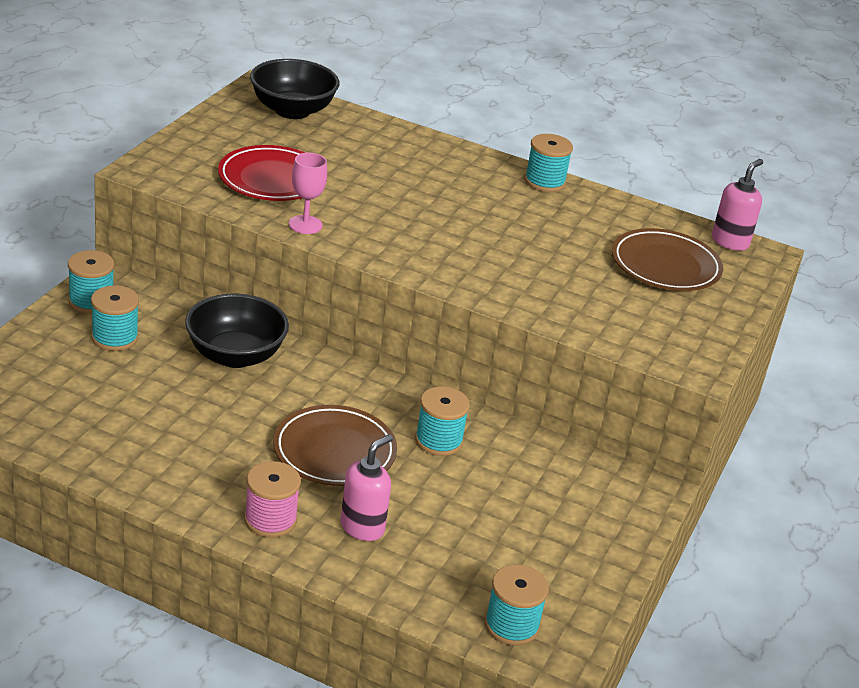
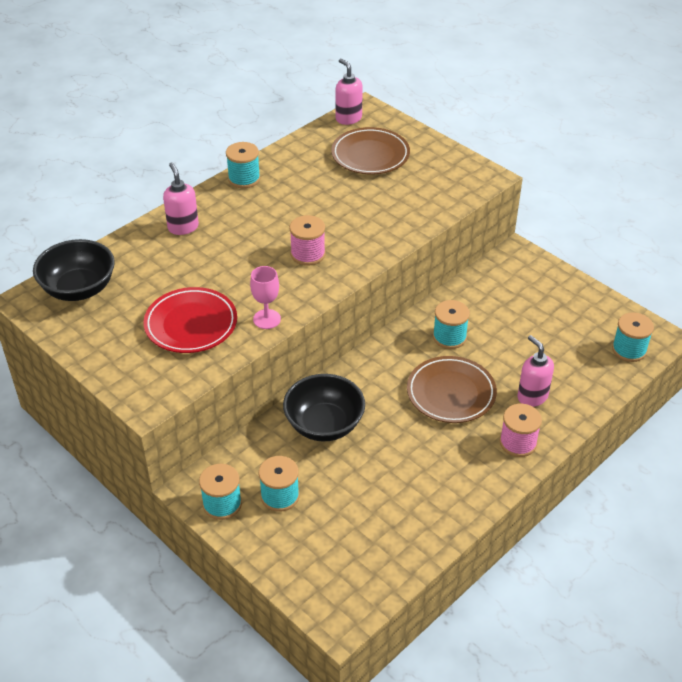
camera: 65 degrees left, 10 degrees up
(429, 154) = (183, 227): none -> pink soap dispenser
(435, 239) = (308, 254): none -> pink spool

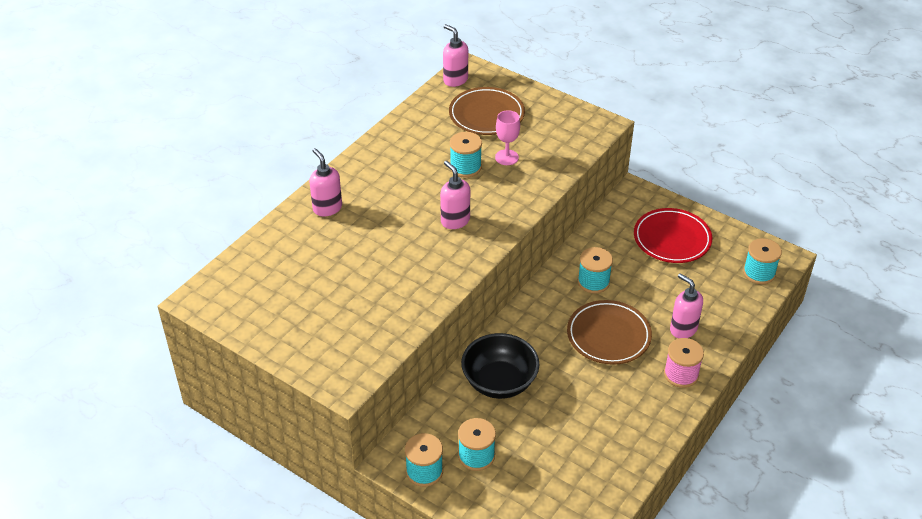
camera: 10 degrees left, 0 degrees up
(79, 289) = (244, 282): black bowl -> none
(191, 324) = (364, 303): red plate -> red plate (672, 239)
(244, 179) = (372, 152): turquoise spool -> turquoise spool (465, 167)
(267, 319) = (434, 289): pink goblet -> pink goblet (506, 157)
(308, 254) = (455, 221): pink spool -> pink soap dispenser

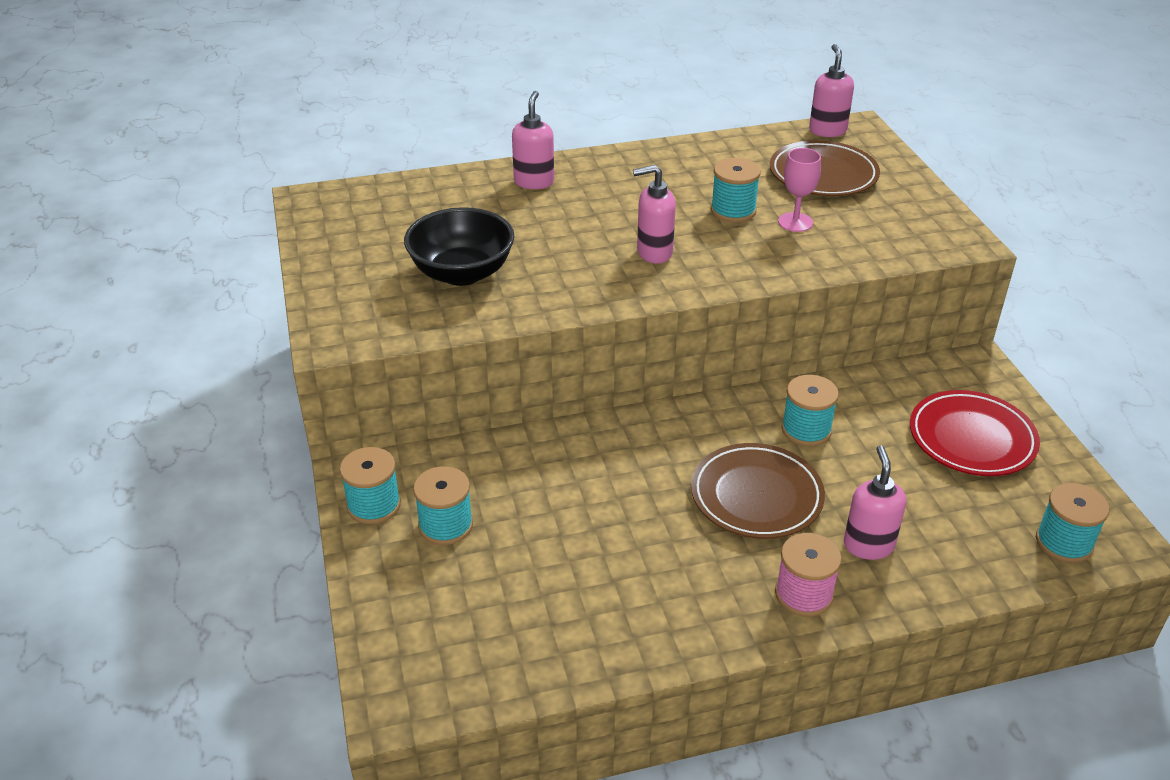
camera: 40 degrees right, 5 degrees down
(455, 221) = (654, 253): pink soap dispenser -> pink soap dispenser turned 105 degrees counterclockwise
(499, 382) = (564, 468): black bowl -> black bowl (462, 273)

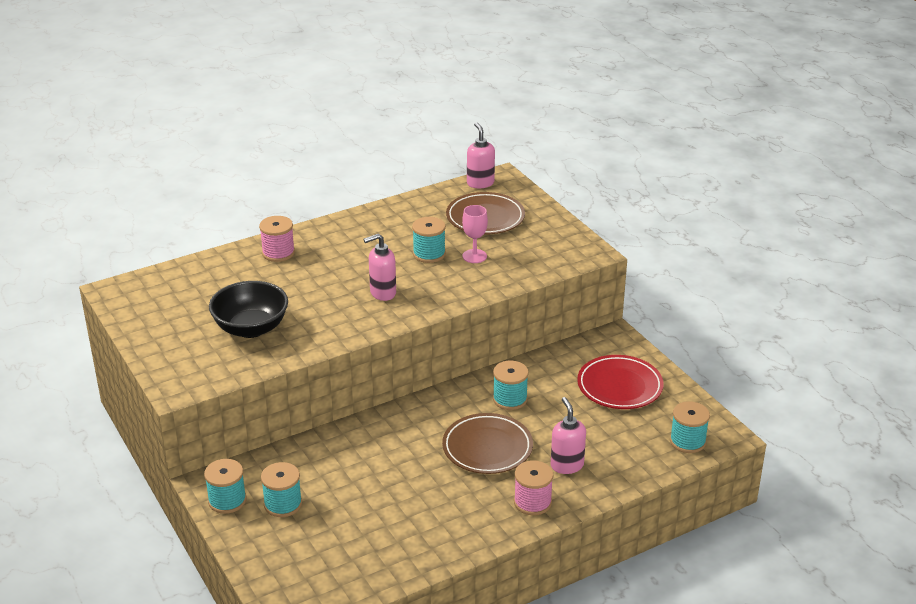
camera: 15 degrees left, 5 degrees down
(534, 182) = (278, 253): pink soap dispenser -> pink spool

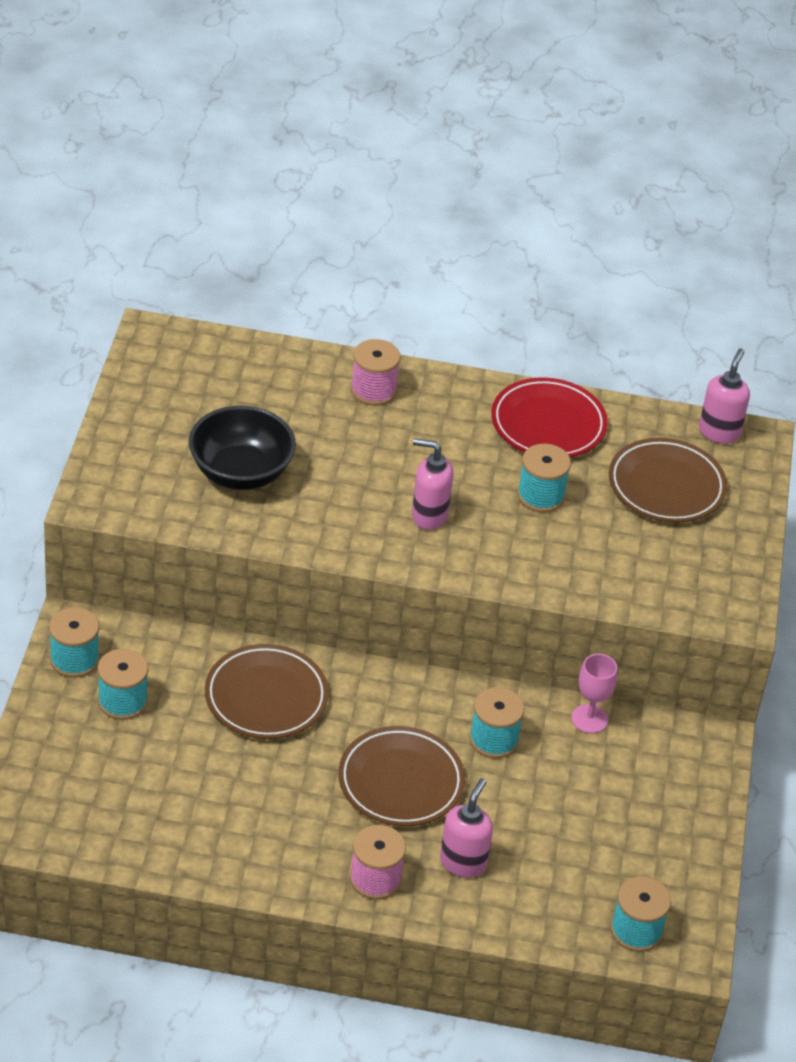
camera: 35 degrees right, 10 degrees up
(364, 452) = (266, 697): none -> brown plate
(474, 256) = (590, 531): pink goblet -> pink goblet (589, 719)
(619, 386) = (640, 809): red plate -> red plate (548, 424)

